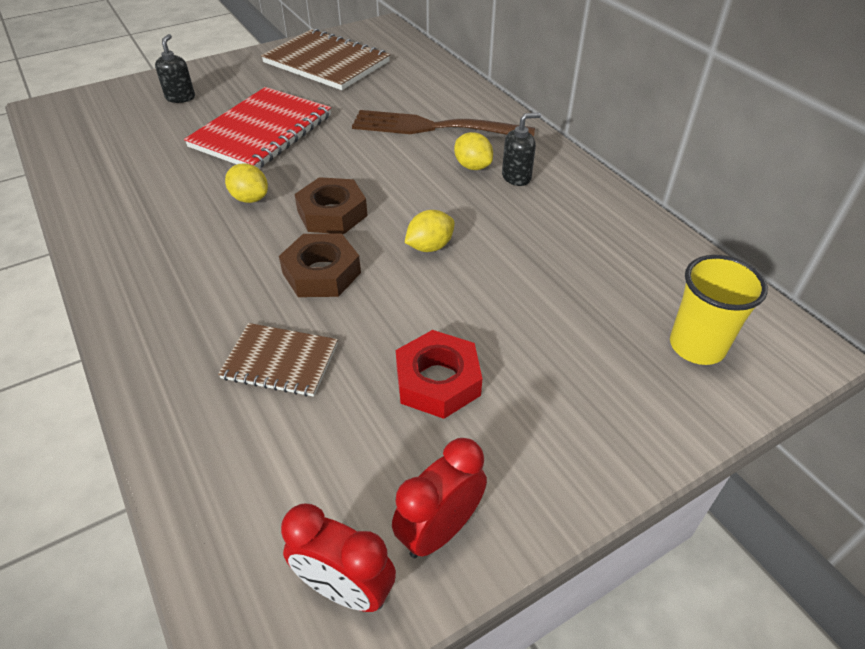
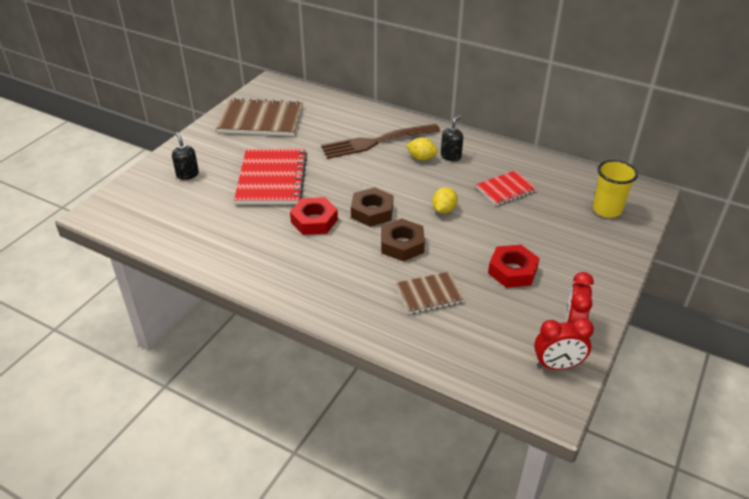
camera: 30 degrees left, 5 degrees down
(250, 198) = (314, 221): yellow lemon -> red nut
(552, 250) = (505, 189): none -> red notebook

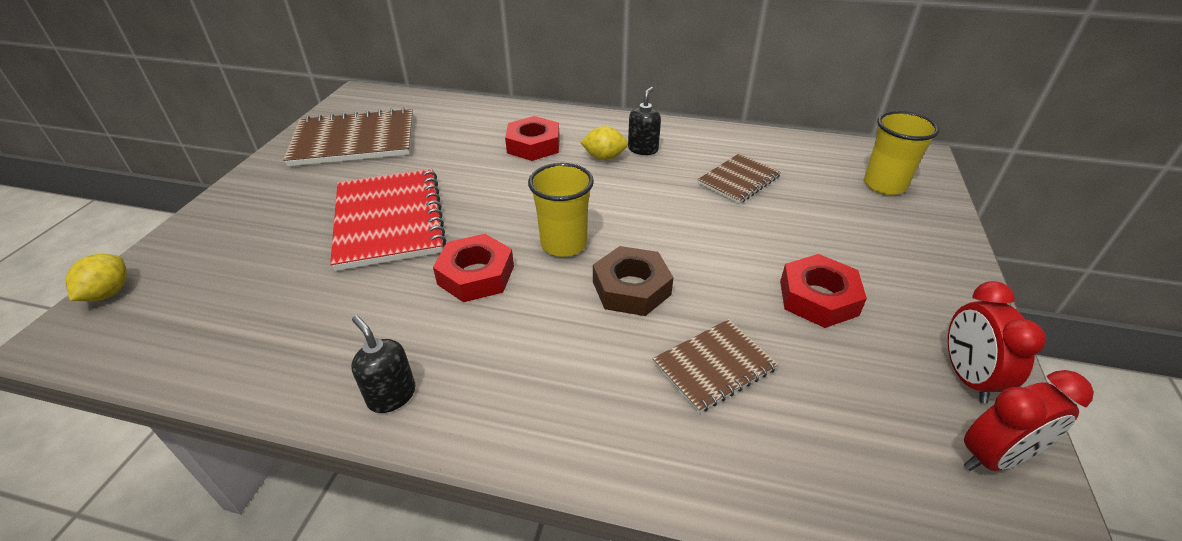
camera: 15 degrees left, 0 degrees up
(187, 174) = (244, 236): black soap dispenser -> black soap dispenser (391, 395)
(372, 212) = (563, 244): brown nut -> yellow cup
(377, 141) = (533, 145): brown fork -> red nut
(443, 210) = (669, 223): yellow lemon -> yellow lemon (109, 293)
(505, 189) = (738, 180): red notebook -> brown notebook

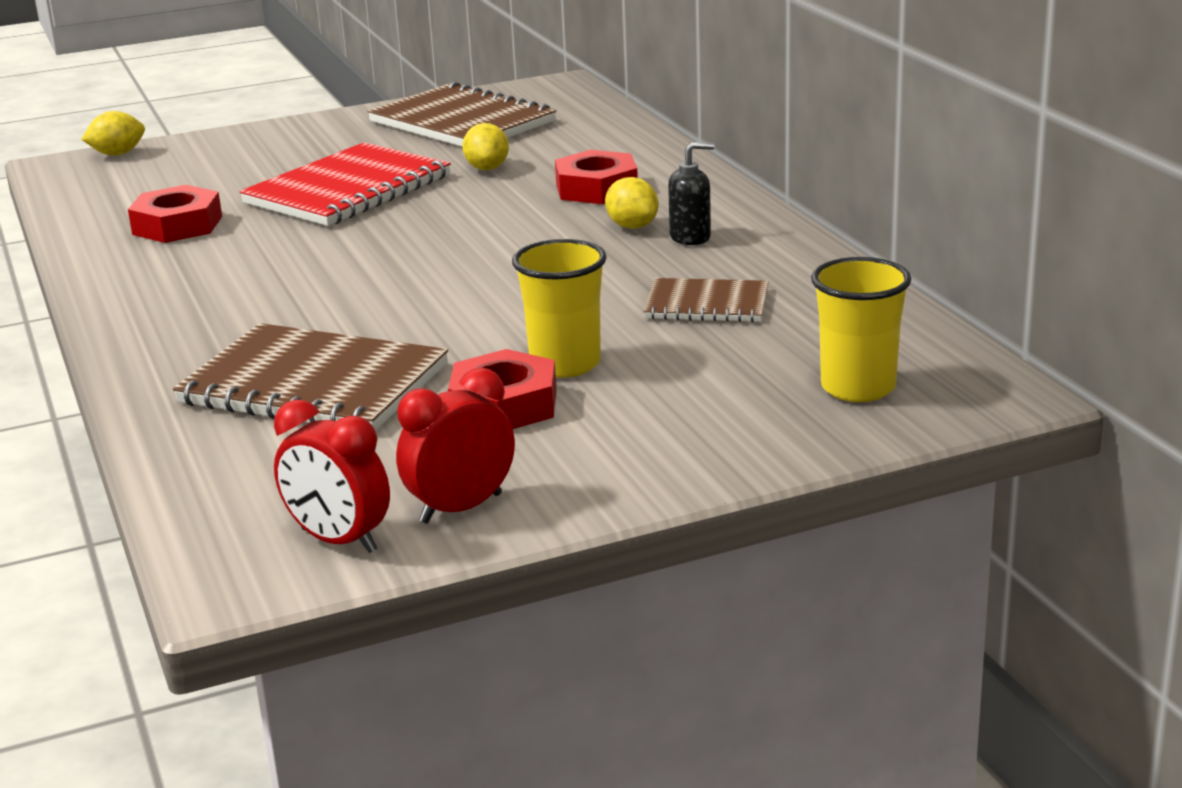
camera: 55 degrees right, 15 degrees down
(391, 395) = (122, 281): black soap dispenser -> none
(444, 162) = (487, 168): none -> yellow lemon
(476, 275) = (314, 251): red nut -> red nut (177, 225)
(563, 244) = (420, 266): yellow cup -> yellow cup (565, 364)
(631, 288) = (389, 316): brown nut -> none
(714, 366) = (314, 384): brown notebook -> brown notebook, size x1.79

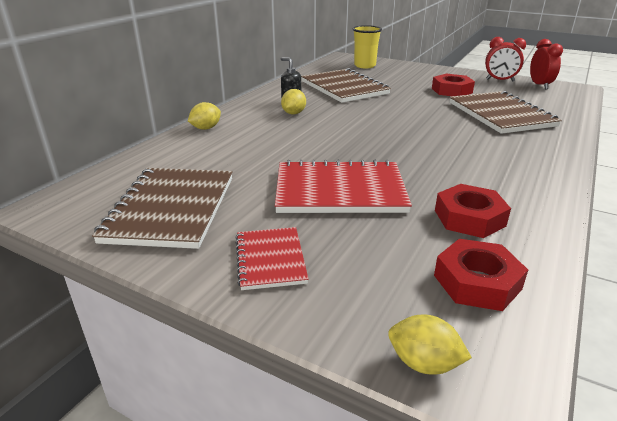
camera: 130 degrees left, 5 degrees up
(304, 140) = (270, 259): none -> red notebook
(487, 168) = (257, 165): yellow lemon -> yellow lemon (206, 128)
(565, 364) = (416, 91): yellow cup -> none
(596, 188) = (257, 131): red nut -> red nut (477, 282)
(707, 304) = (344, 88): brown notebook -> brown notebook, size x1.79

